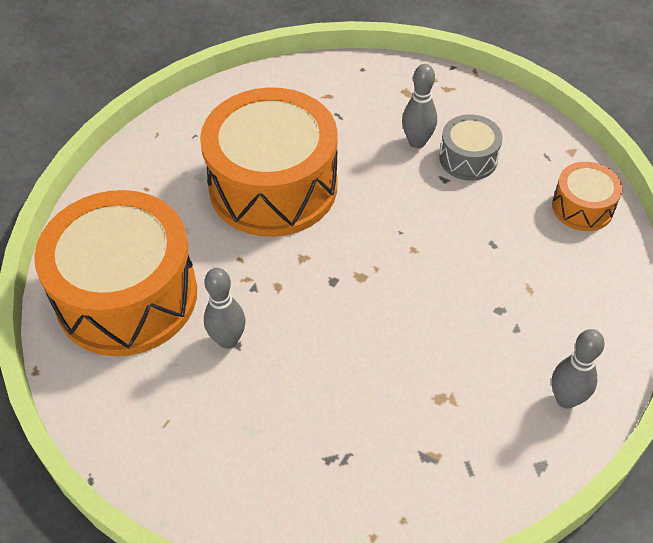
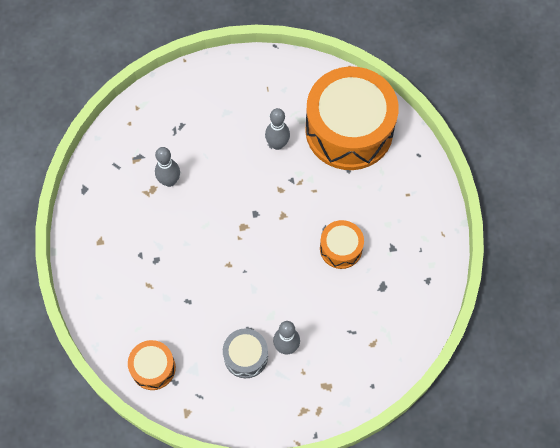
camera: 140 degrees right, 15 degrees up
(273, 186) = (341, 248): orange drum -> orange drum, size x0.46
(566, 399) = (91, 232): grey bowling pin -> grey bowling pin (169, 181)

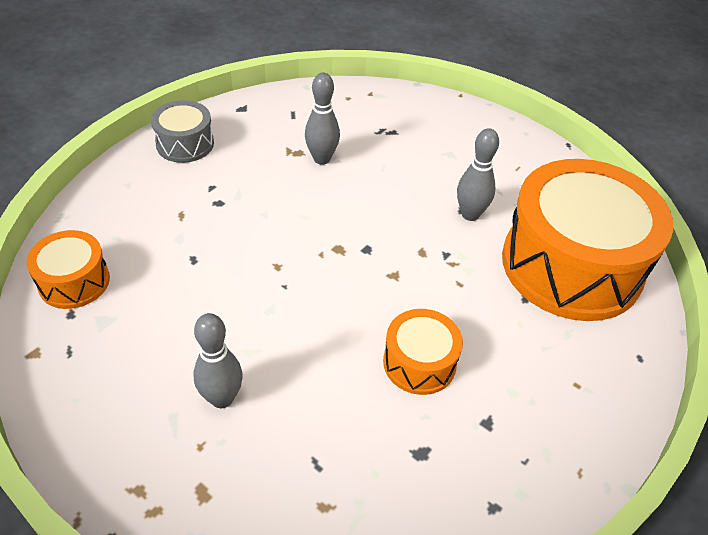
camera: 45 degrees right, 20 degrees down
(246, 356) = (168, 363): grey drum -> grey drum (185, 144)

